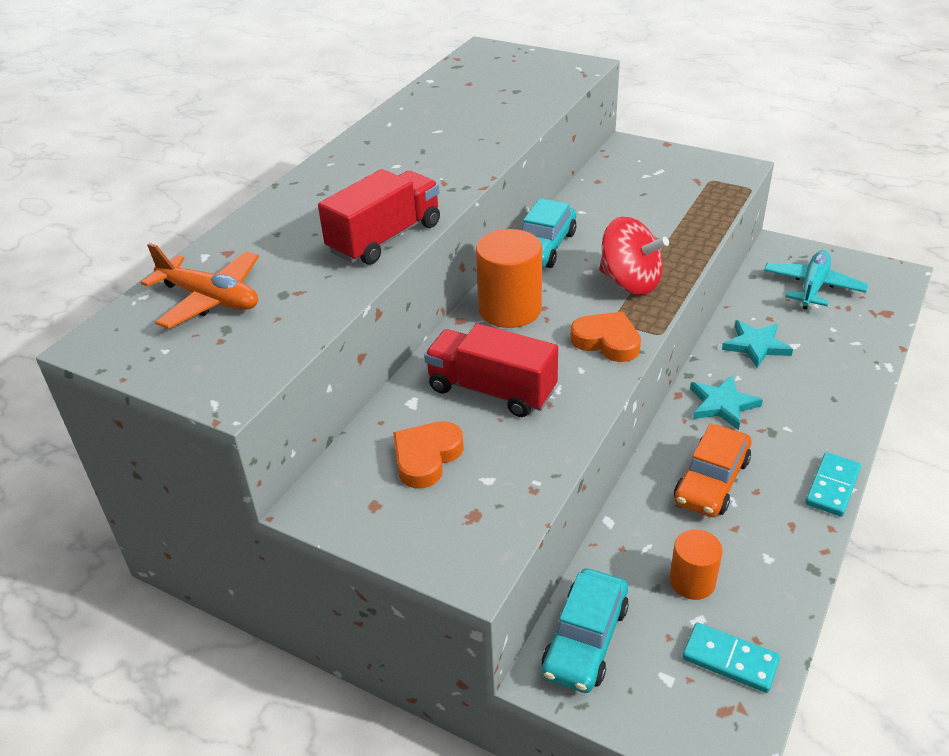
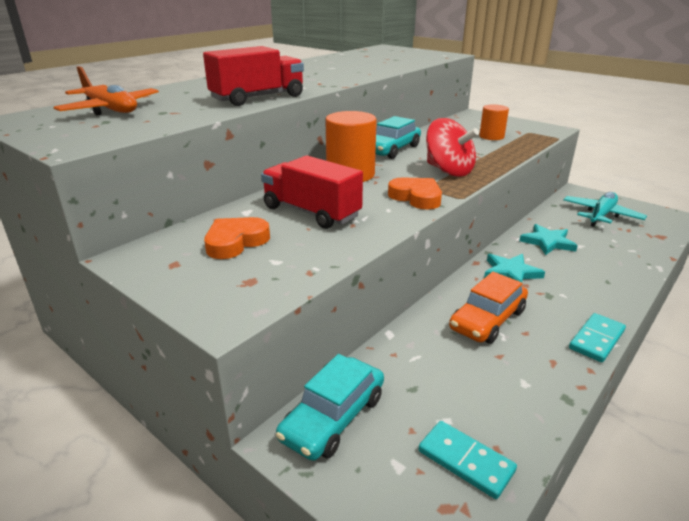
camera: 10 degrees right, 10 degrees down
(692, 581) = (448, 389): orange cylinder -> orange cylinder (491, 136)

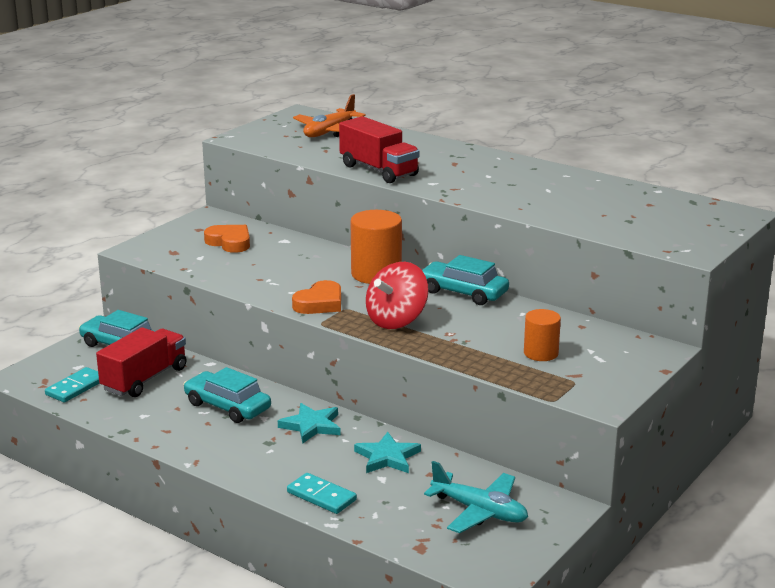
camera: 85 degrees right, 5 degrees down
(311, 212) = (283, 263): red truck -> red truck (144, 379)
(487, 320) = (227, 406): orange car -> turquoise car
(597, 340) = (194, 456): turquoise domino -> turquoise domino (321, 496)

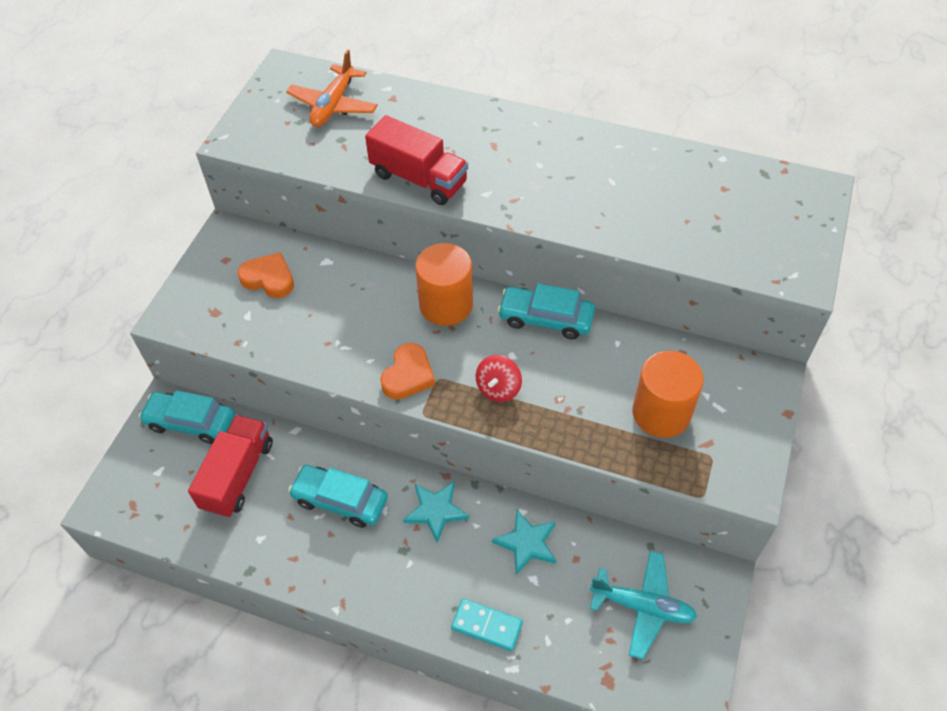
camera: 15 degrees left, 30 degrees up
(76, 387) = (171, 509): turquoise domino -> none
(396, 320) = (498, 388): red spinning top -> red spinning top, size x0.64
(541, 353) = (661, 413): orange cylinder -> orange cylinder, size x1.63

